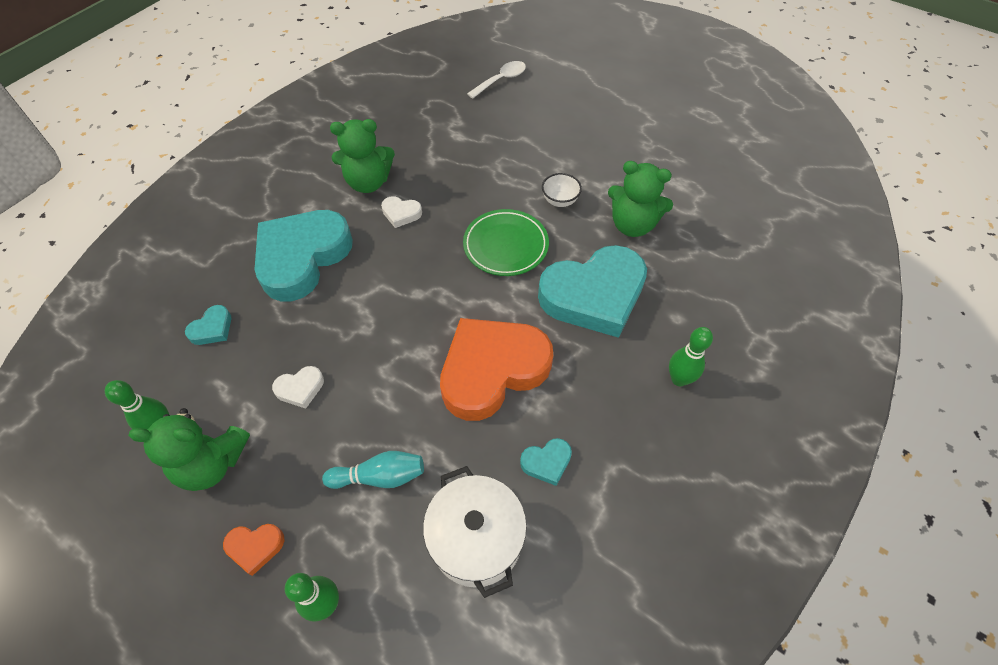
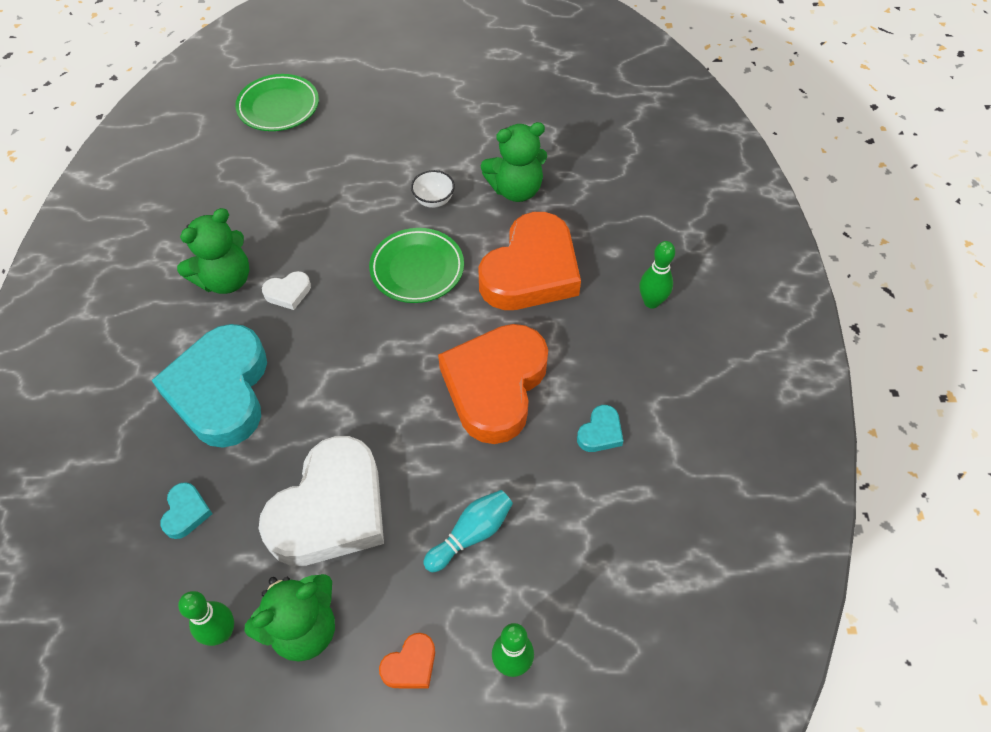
camera: 35 degrees left, 0 degrees up
(300, 388) = (331, 510): white heart -> white heart, size x2.48
(476, 540) = (593, 528): white pot -> none
(501, 80) = (278, 107): white spoon -> green plate
(594, 295) = (531, 271): turquoise heart -> orange heart

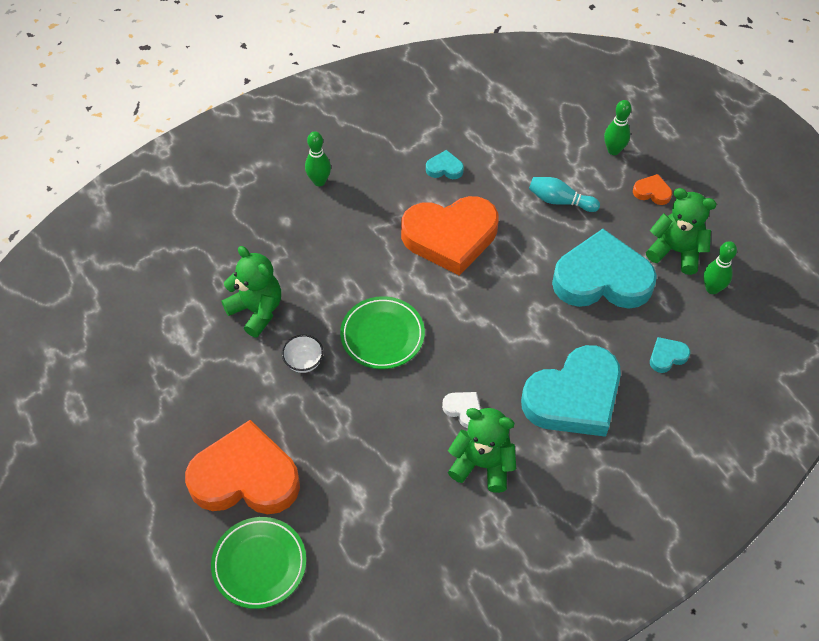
camera: 120 degrees left, 0 degrees up
(331, 510) = (602, 279): white heart -> turquoise heart
(531, 271) = (336, 262): orange heart -> orange heart (245, 477)

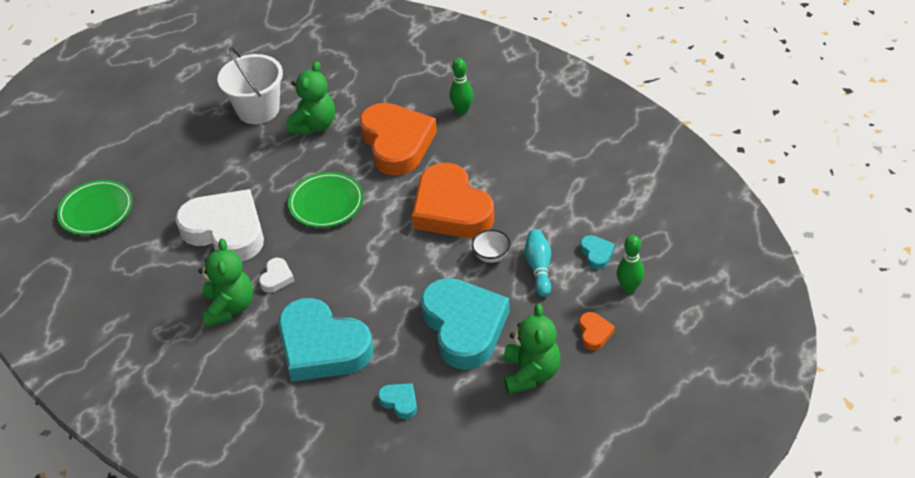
camera: 70 degrees right, 10 degrees down
(195, 354) = (258, 109): none -> white bucket
(245, 477) = (164, 176): orange heart -> orange heart (397, 143)
(304, 362) = (279, 168): white bowl -> white bowl (491, 256)
(369, 438) = (226, 231): none -> white heart
(444, 168) = (526, 179): turquoise heart -> turquoise heart (596, 254)
(712, 288) = (500, 415): green bowling pin -> none

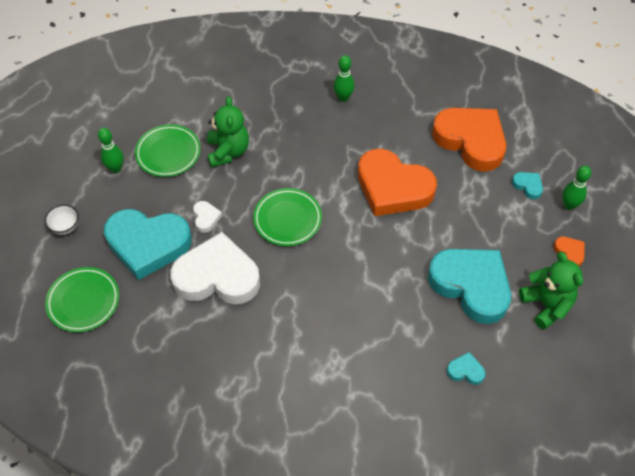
camera: 30 degrees left, 10 degrees up
(202, 108) = (116, 168): none -> green bowling pin
(229, 307) = (269, 345): green teddy bear -> none
(258, 109) = (168, 153): white bucket -> green plate
(276, 278) = (291, 302): white heart -> white heart (206, 218)
(322, 347) = (371, 349): turquoise heart -> turquoise heart (148, 244)
(397, 143) = (309, 144): orange heart -> orange heart (471, 141)
(491, 256) = (451, 217): white bowl -> white bowl (65, 227)
(539, 268) = (493, 214): turquoise bowling pin -> none

